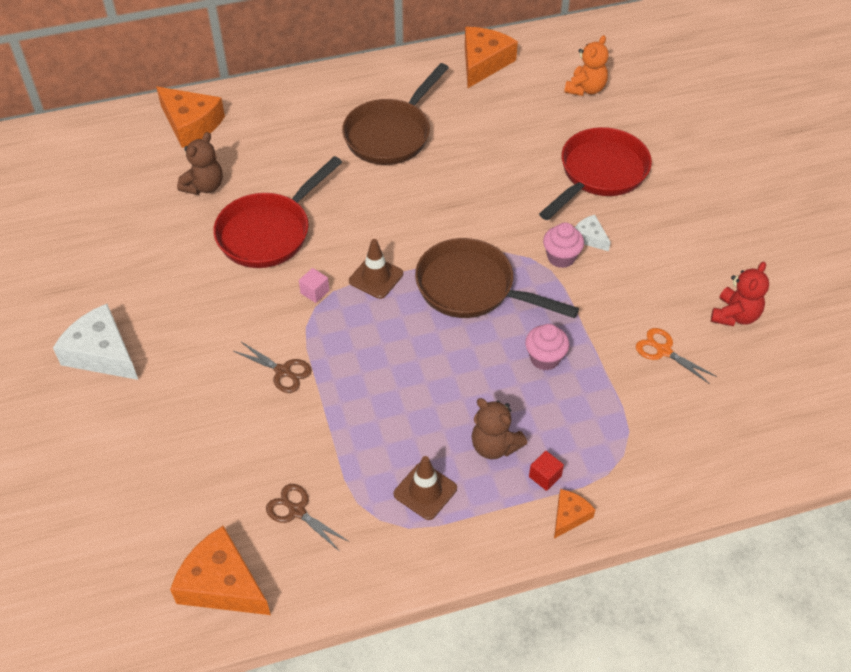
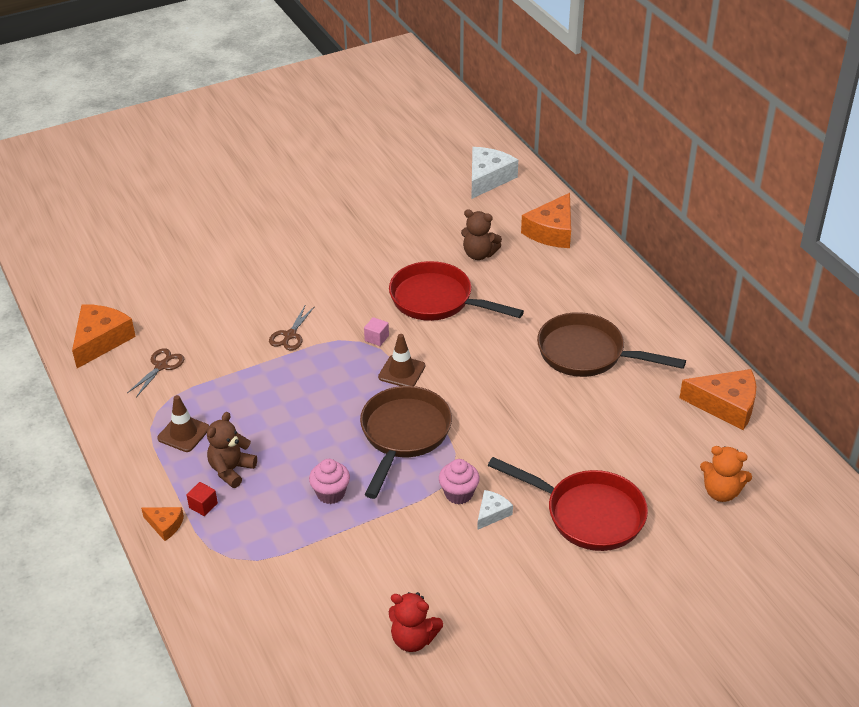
camera: 80 degrees right, 10 degrees down
(102, 353) = (292, 241): white cheese -> white cheese (488, 178)
(663, 351) = (355, 581): orange scissors -> none

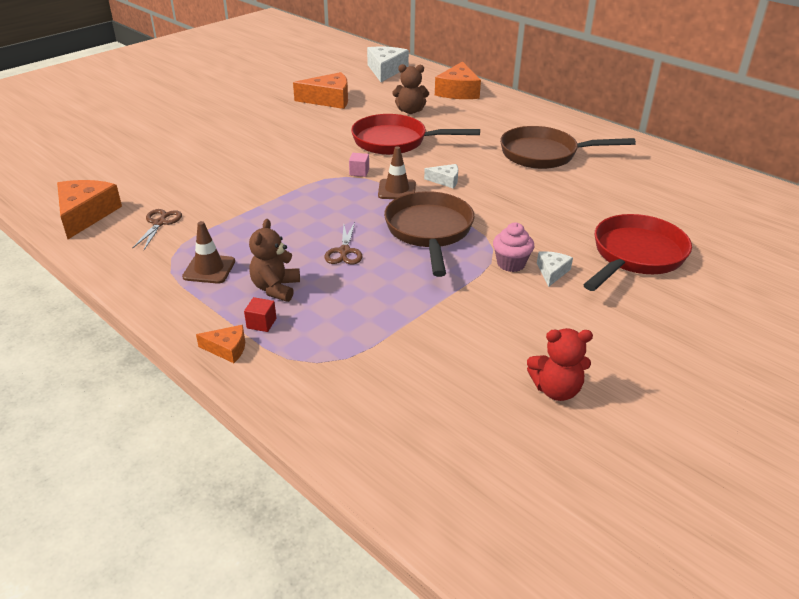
camera: 20 degrees left, 5 degrees down
(290, 335) = (277, 182): brown scissors -> brown scissors (344, 251)
(330, 493) = (389, 287): pink cupcake -> none
(458, 369) = (445, 180): none -> white cheese
(588, 514) = (635, 256): red pan -> red pan turned 60 degrees counterclockwise
(721, 492) = (727, 220): orange teddy bear -> none
(726, 405) = (678, 167): orange cheese -> orange cheese (329, 100)

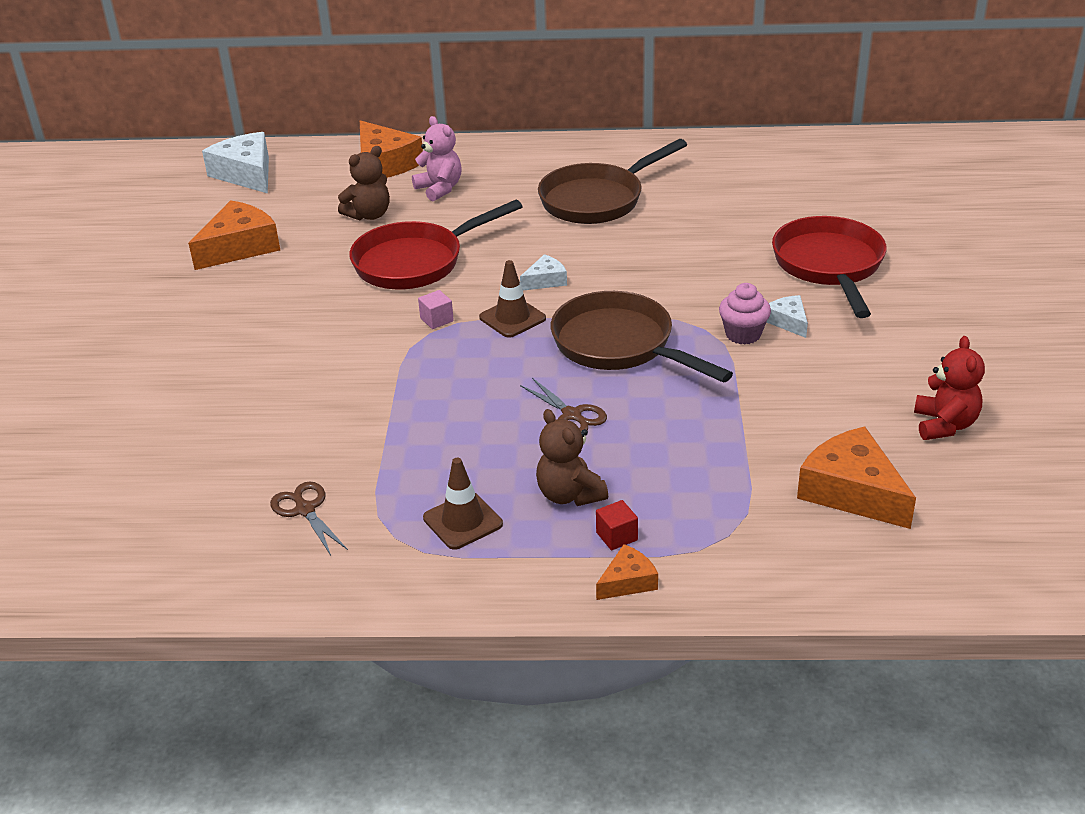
camera: 40 degrees left, 0 degrees up
(85, 214) = (184, 559): orange cheese -> orange cheese (851, 491)
(466, 114) = (439, 189): none -> pink teddy bear
(556, 390) = (944, 425): red teddy bear -> red teddy bear turned 45 degrees counterclockwise

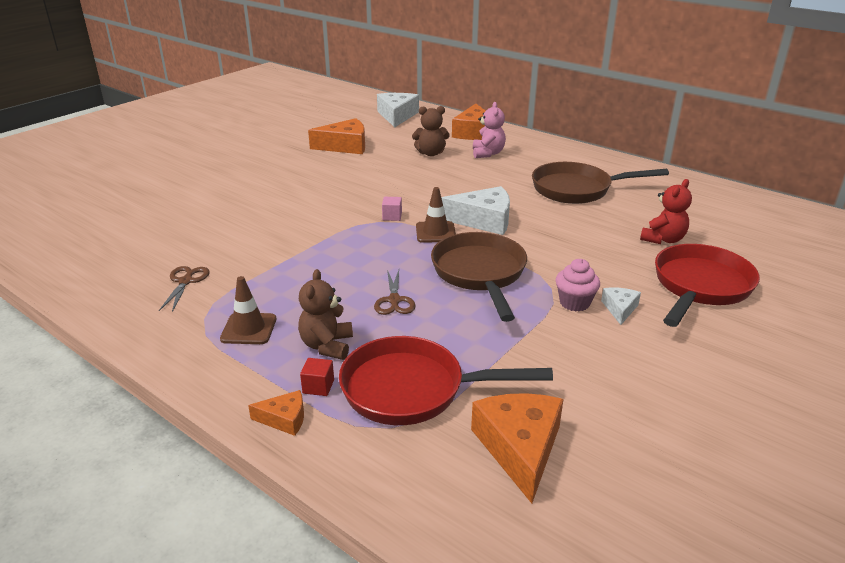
camera: 35 degrees right, 5 degrees down
(416, 262) = (423, 184): red pan -> red pan (412, 389)
(545, 280) = (483, 220): white cheese -> white cheese, size x1.93
(944, 425) = (662, 440): red teddy bear -> red teddy bear (663, 239)

